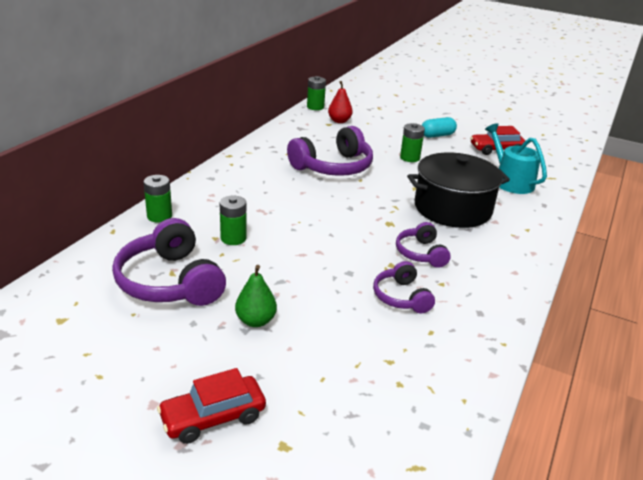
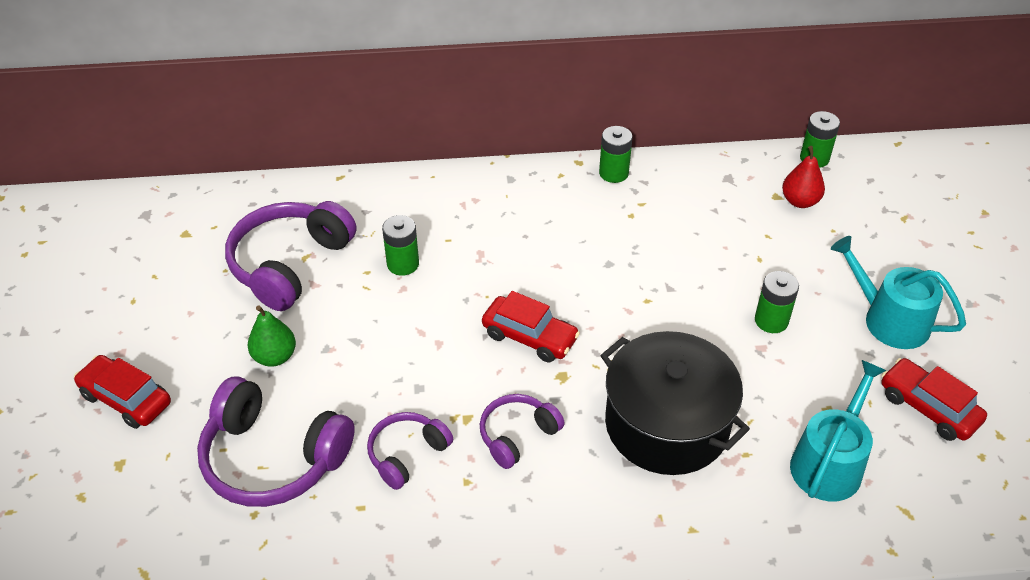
camera: 60 degrees right, 15 degrees up
(159, 216) = (394, 190): green battery -> green battery (613, 173)
(333, 167) = (653, 260): purple headphones -> purple headphones (273, 458)
(348, 221) = (529, 337): none -> red car
(437, 135) = (889, 319): turquoise capsule -> turquoise watering can

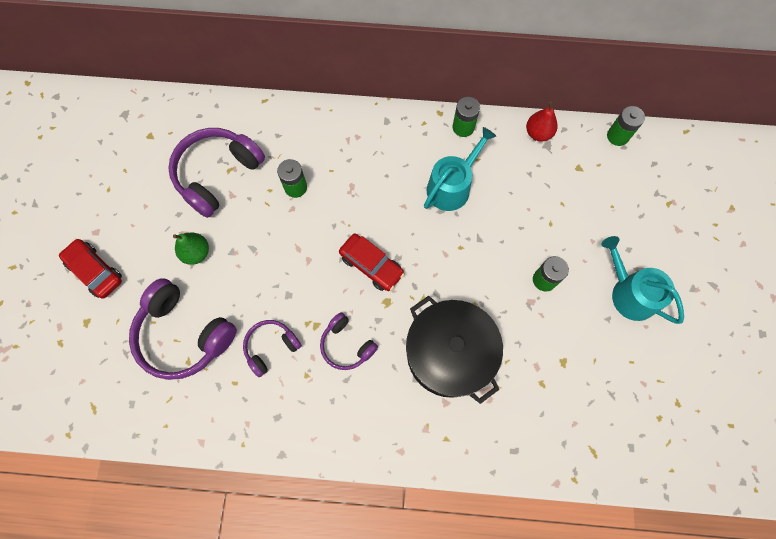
camera: 10 degrees right, 25 degrees up
(517, 435) = (346, 345): purple headphones -> purple headphones turned 105 degrees counterclockwise
(800, 201) = (595, 175): red pear -> red pear (538, 133)
(829, 462) = (552, 404): turquoise watering can -> turquoise watering can (452, 186)
(928, 407) = (634, 372): red car -> none

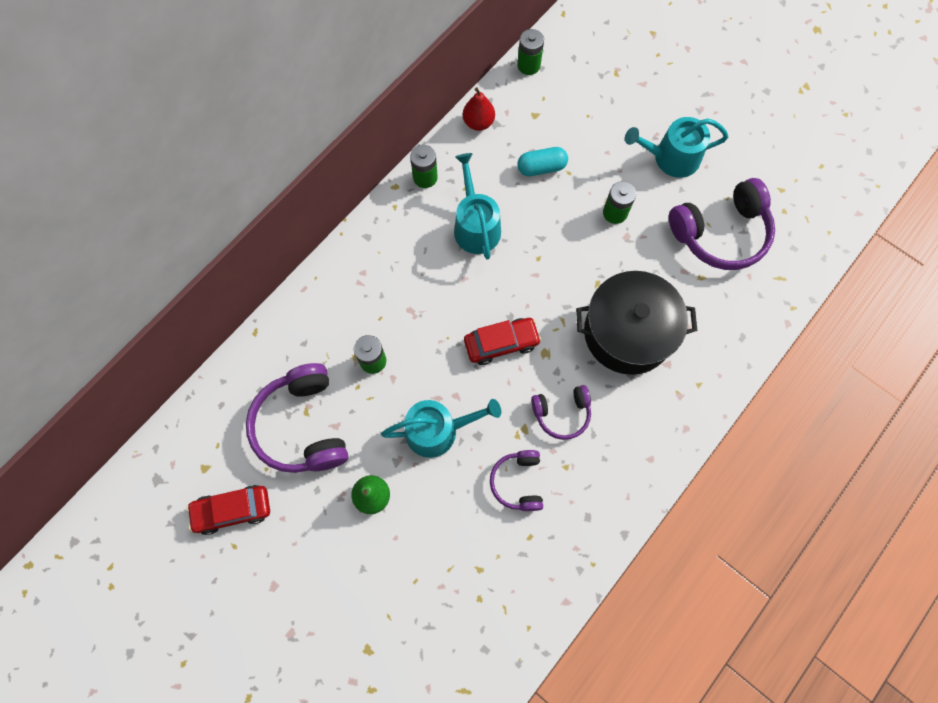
camera: 55 degrees left, 0 degrees up
(95, 271) = (318, 610): red car -> red car (233, 510)
(184, 335) = (449, 557): purple headphones -> purple headphones (720, 233)
(273, 265) = (438, 430): none -> turquoise watering can
(538, 201) = (541, 168): none -> turquoise capsule

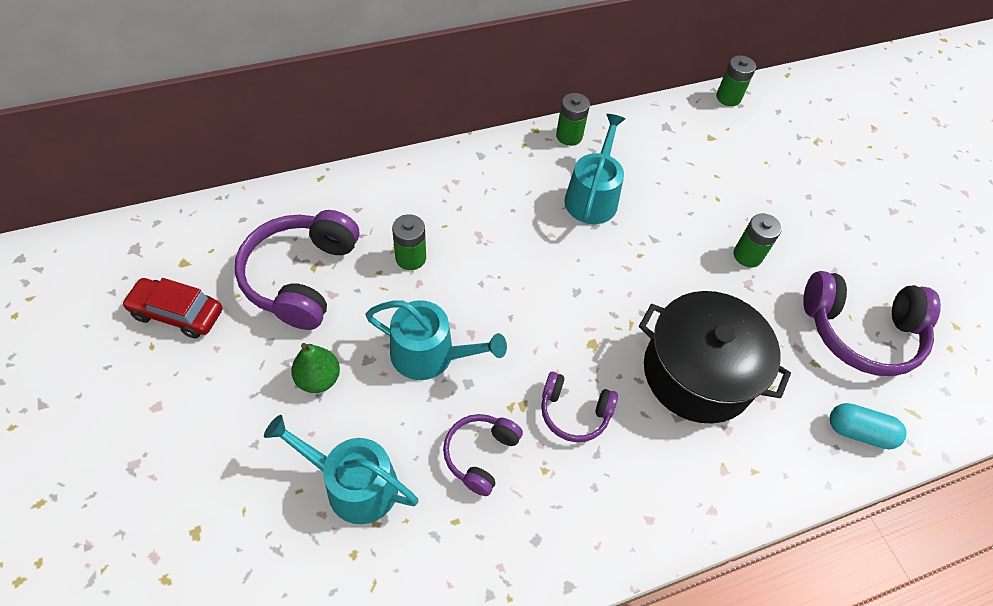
camera: 25 degrees right, 15 degrees down
(478, 122) = (650, 118): red pear -> none
(501, 343) = (551, 310): red car -> none
(541, 168) = (691, 181): turquoise capsule -> turquoise capsule (859, 432)
(671, 158) = (838, 237): turquoise watering can -> turquoise watering can (353, 484)

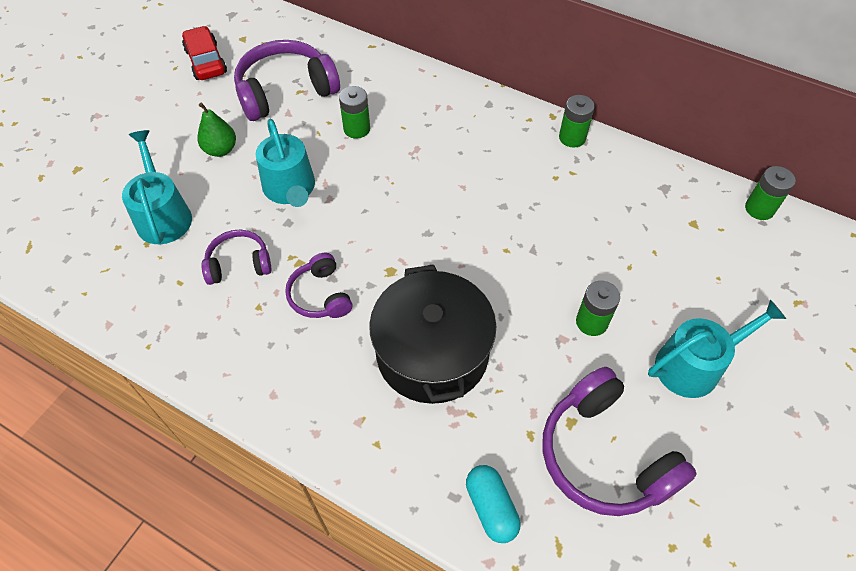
camera: 55 degrees right, 0 degrees up
(592, 197) = (529, 188): turquoise watering can -> turquoise watering can (694, 365)

